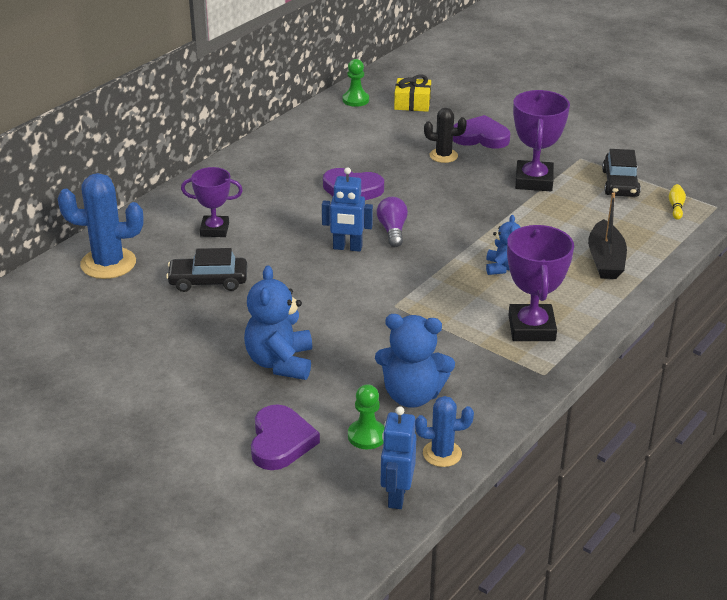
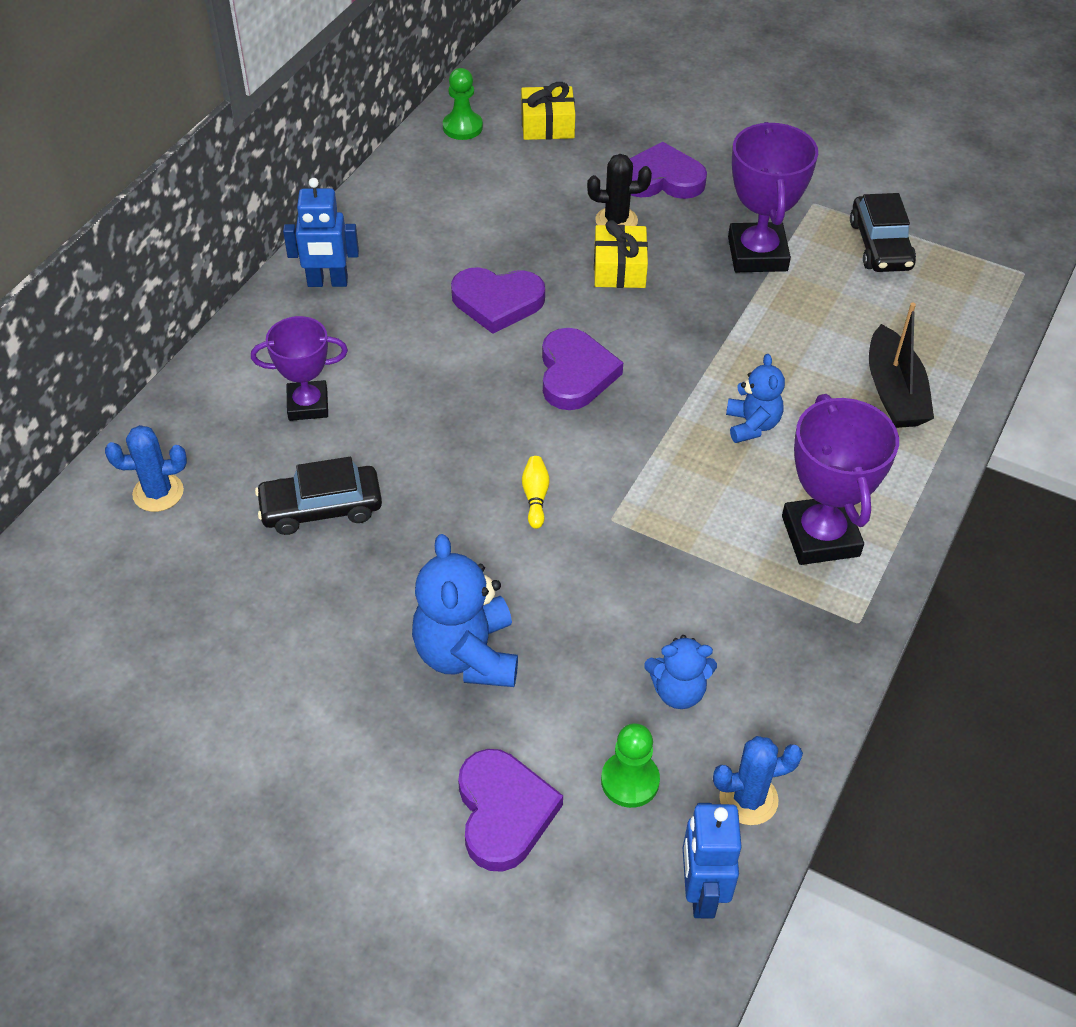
camera: 10 degrees left, 15 degrees up
(108, 263) = (158, 493): blue cactus -> blue cactus, size x0.59
(347, 248) = (516, 415): blue robot -> blue robot (327, 282)
(392, 230) = (575, 374): purple light bulb -> purple heart
(412, 395) = (678, 691): blue teddy bear -> blue teddy bear, size x0.60
(438, 180) = (619, 268): none -> yellow gift
(676, 207) = (968, 280): yellow bowling pin -> yellow bowling pin (535, 497)

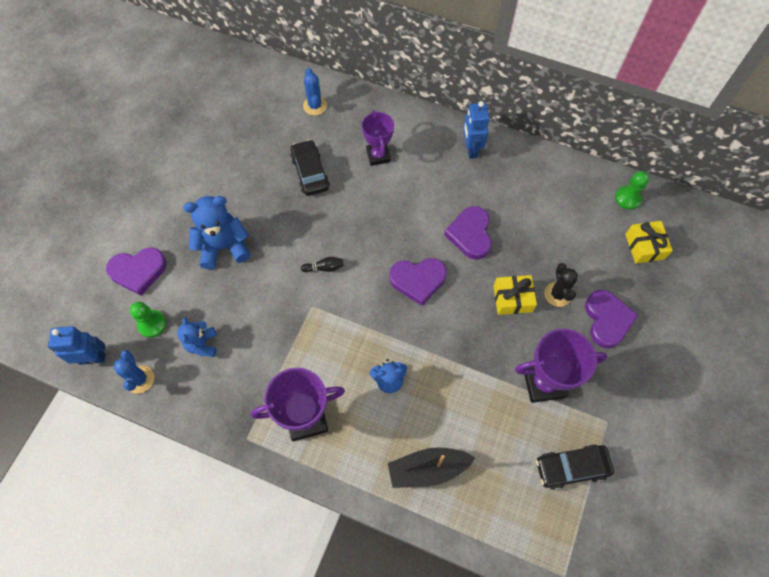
camera: 85 degrees right, 15 degrees up
(535, 497) = (324, 268): yellow bowling pin -> black bowling pin

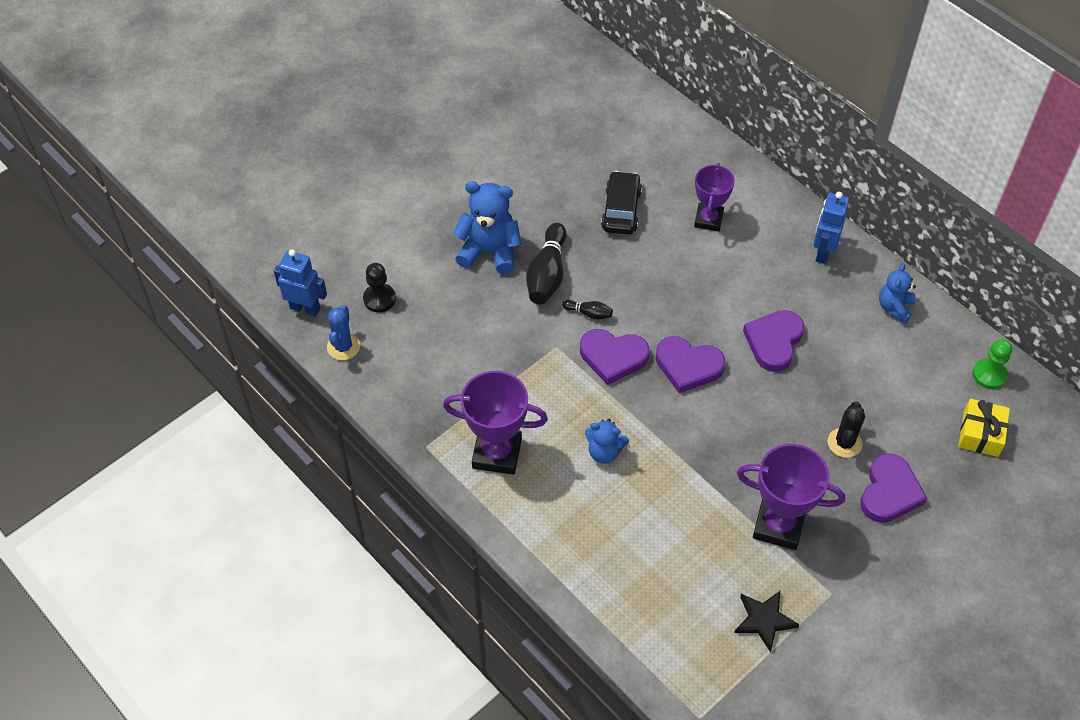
camera: 25 degrees right, 10 degrees down
(138, 271) = (388, 242): purple heart -> purple heart (613, 357)
(152, 324) = (379, 299): green pawn -> black pawn
(202, 344) = (422, 338): blue teddy bear -> blue teddy bear (894, 307)
(277, 248) = (547, 274): none -> black bowling pin
(315, 106) = (661, 141): blue cactus -> none
(428, 469) = (603, 555): black boat -> none
(512, 298) = (788, 427): yellow gift -> none
(571, 467) = (764, 620): black car -> black star

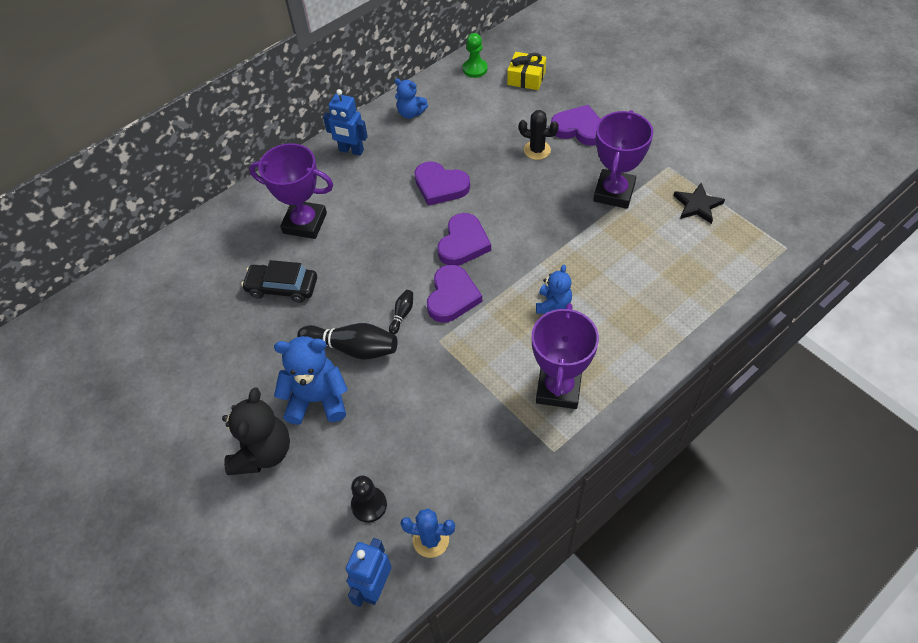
camera: 85 degrees left, 0 degrees up
(435, 216) = (263, 452): none -> black teddy bear
(489, 251) = (317, 399): blue teddy bear -> blue teddy bear turned 75 degrees clockwise
(708, 220) = (305, 223): purple trophy -> purple trophy, size x1.51

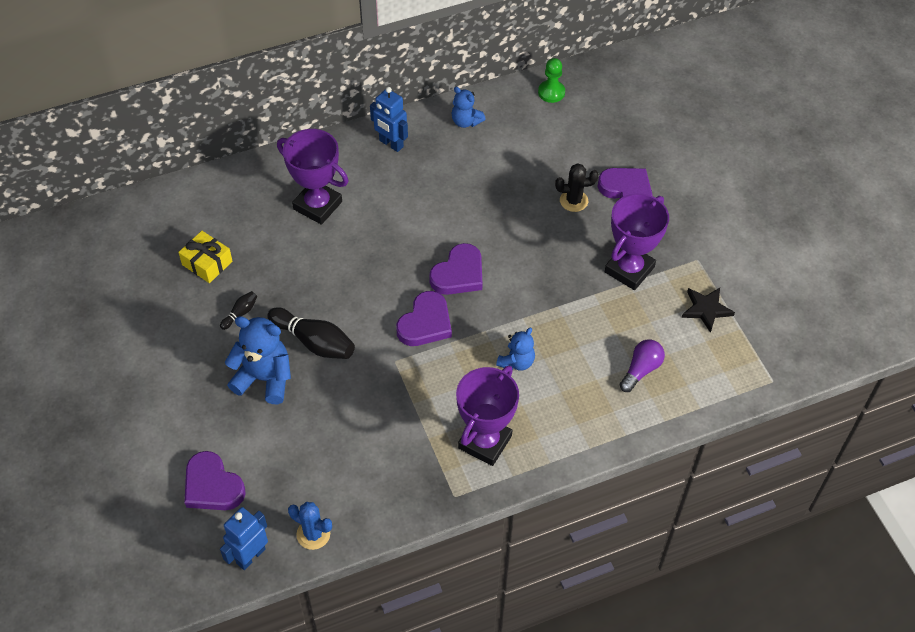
camera: 15 degrees right, 0 degrees up
(263, 452) = (199, 409): black teddy bear -> none
(282, 287) = (273, 263): black car -> none
(369, 505) = (272, 486): black pawn -> none
(402, 314) = (372, 325): black bowling pin -> black bowling pin (240, 313)
(440, 186) = (462, 208): purple heart -> purple heart (212, 486)
(526, 78) = (599, 118): yellow gift -> yellow gift (207, 263)
(537, 150) = (574, 201): black cactus -> black cactus turned 45 degrees counterclockwise
(668, 275) = (641, 370): none -> purple light bulb

